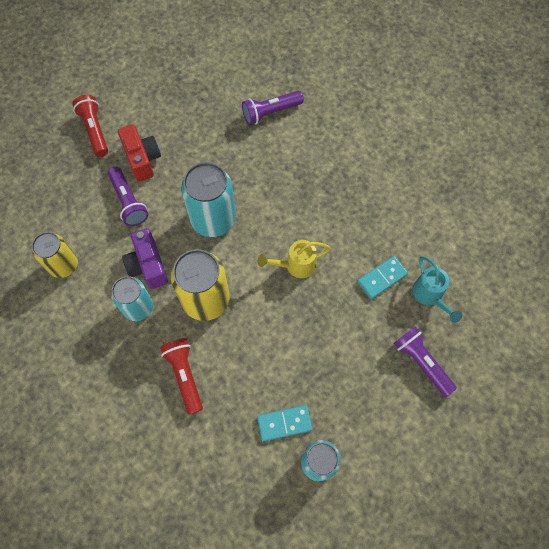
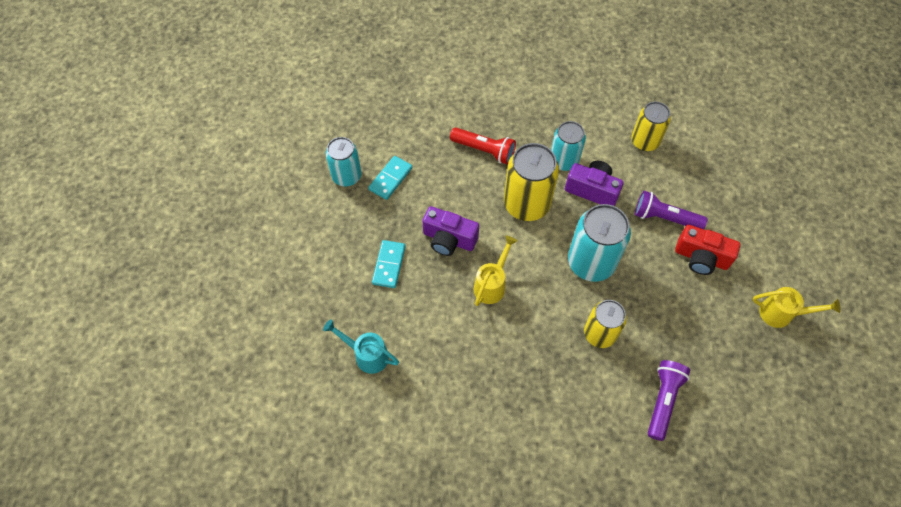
camera: 135 degrees right, 5 degrees down
(95, 130) = (765, 245): red flashlight -> none
(144, 92) = (781, 314): none -> yellow watering can
(262, 175) = (599, 334): none -> yellow can
(291, 326) = (449, 239): none -> purple camera
(382, 278) = (417, 335): turquoise domino -> turquoise domino (389, 265)
(421, 362) = (330, 297): purple flashlight -> none

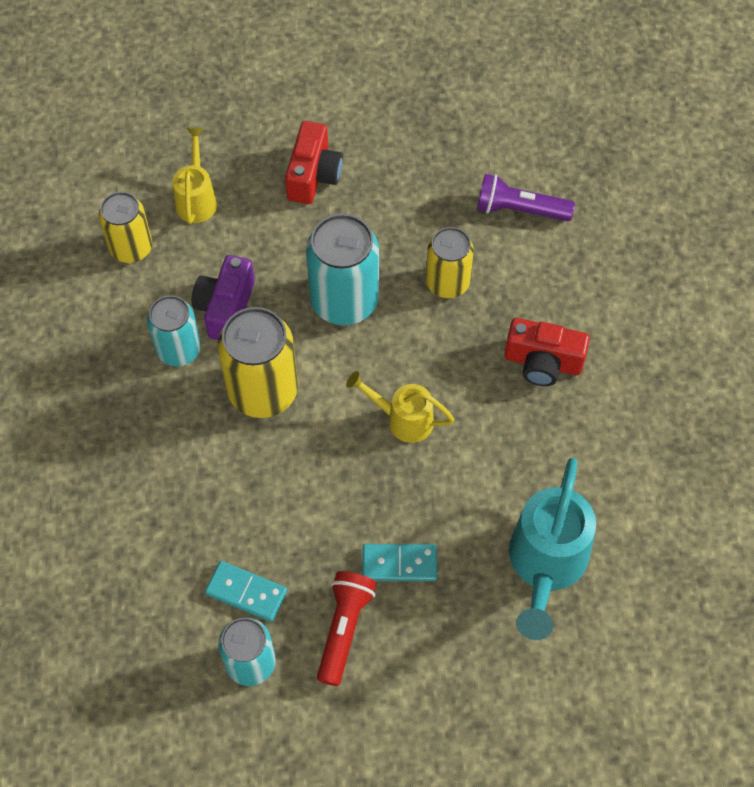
camera: 100 degrees left, 0 degrees up
(367, 355) = (545, 565): turquoise watering can -> turquoise watering can, size x1.71
(449, 239) = (341, 487): purple camera -> none
(484, 150) = (174, 462): red flashlight -> red flashlight (344, 629)
(523, 388) = (542, 362): none -> red camera
(665, 218) = (258, 218): purple flashlight -> none
(781, 314) = (376, 92): yellow watering can -> yellow watering can (196, 199)

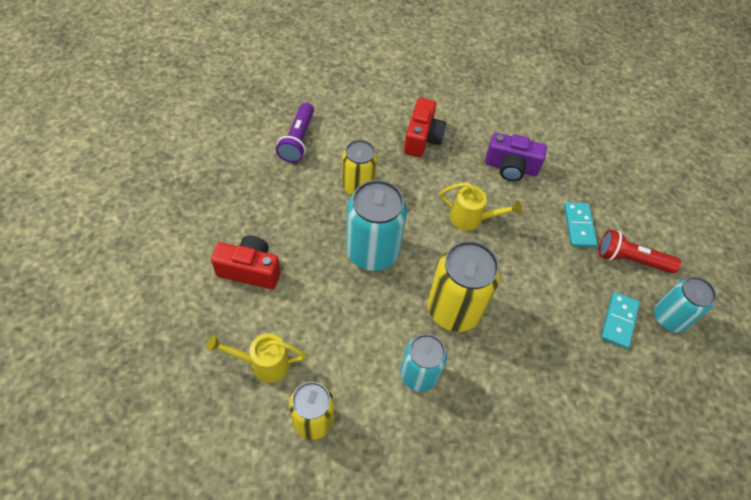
camera: 95 degrees left, 5 degrees down
(225, 308) = (378, 338): purple camera -> purple camera (510, 167)
(403, 419) = (471, 218): yellow watering can -> yellow watering can turned 90 degrees counterclockwise
(545, 565) = (564, 149): turquoise watering can -> none

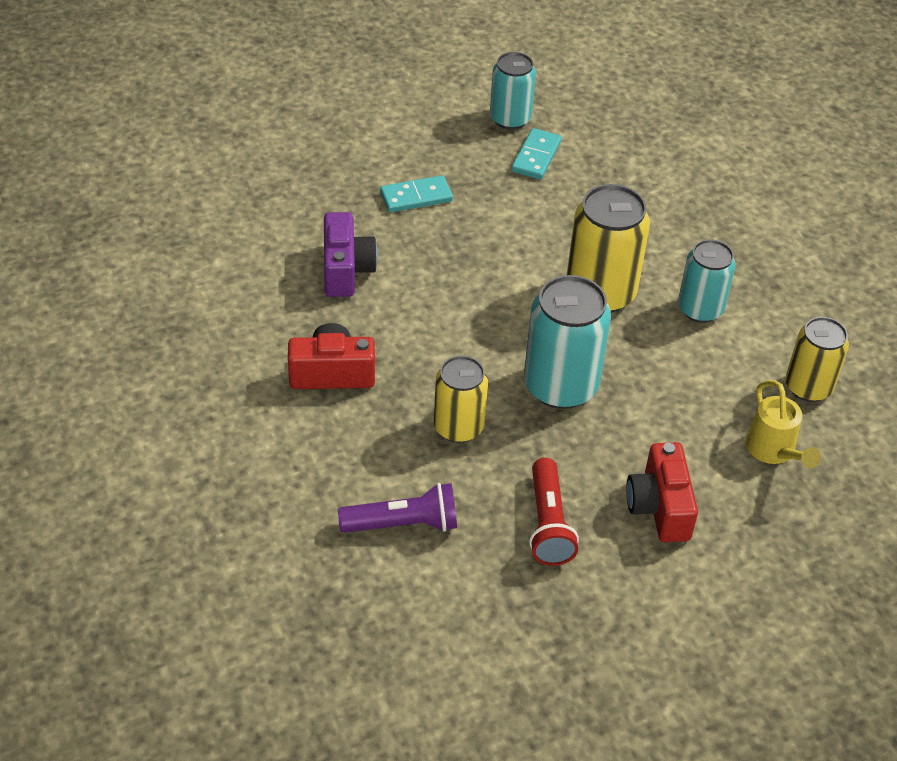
camera: 105 degrees left, 10 degrees down
(471, 218) = (455, 297): yellow watering can -> none
(618, 321) = (536, 156): turquoise domino -> turquoise domino turned 75 degrees counterclockwise
(631, 259) = (445, 150): red flashlight -> red flashlight (548, 524)

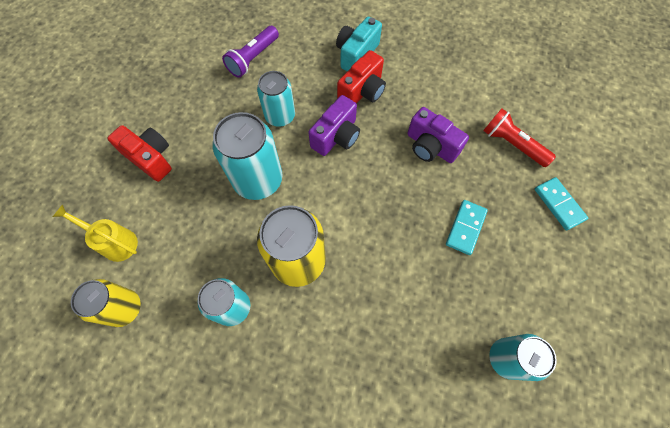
camera: 135 degrees right, 20 degrees up
(275, 417) = (356, 54): none -> turquoise camera
(425, 356) = (336, 136): none -> purple camera
(458, 427) = (280, 116): yellow can -> turquoise can
(536, 156) = (450, 338): turquoise domino -> turquoise domino (558, 204)
(548, 524) = (194, 108): red flashlight -> red flashlight (512, 144)

